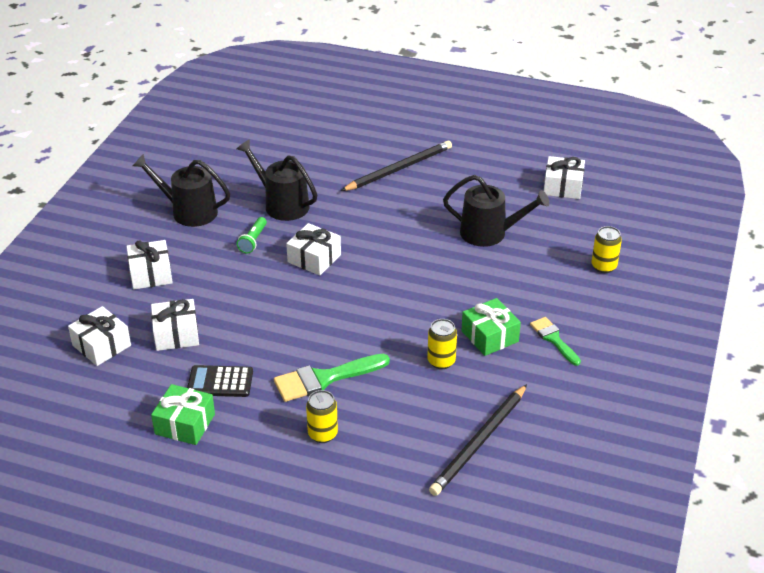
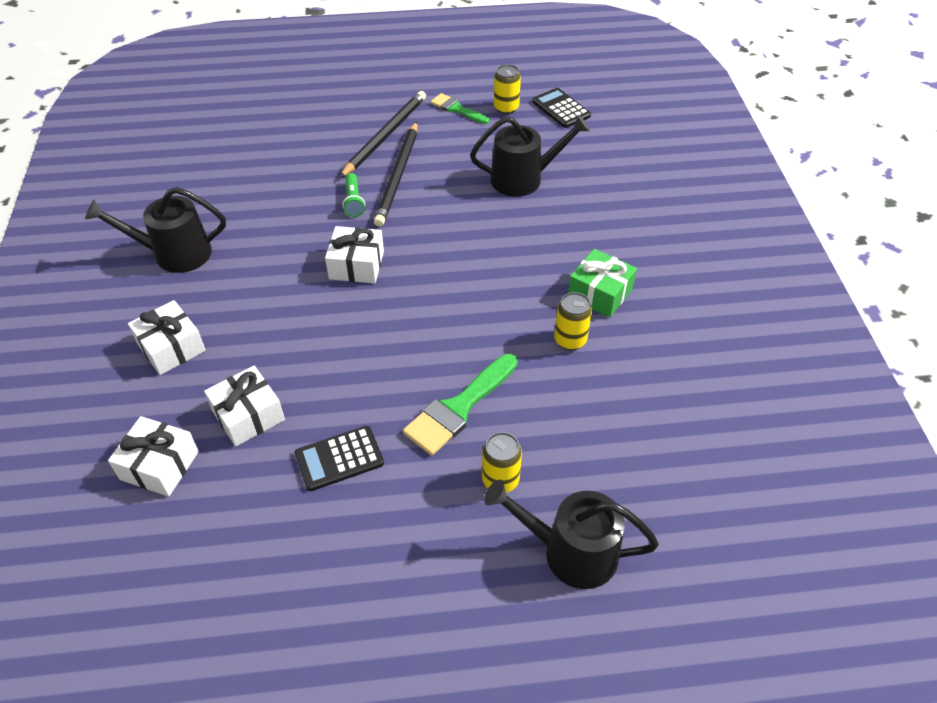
camera: 25 degrees left, 10 degrees up
(185, 424) = (329, 533): green gift -> none
(253, 241) = (273, 266): green flashlight -> green flashlight (353, 201)
(282, 204) = (281, 212): black watering can -> black watering can (571, 552)
(479, 442) = (672, 422): black pencil -> black pencil (398, 176)
(554, 339) = (664, 274): green brush -> green brush (457, 109)
(563, 187) = (561, 109): white gift -> black calculator
(603, 266) = (656, 180): yellow can -> yellow can (506, 108)

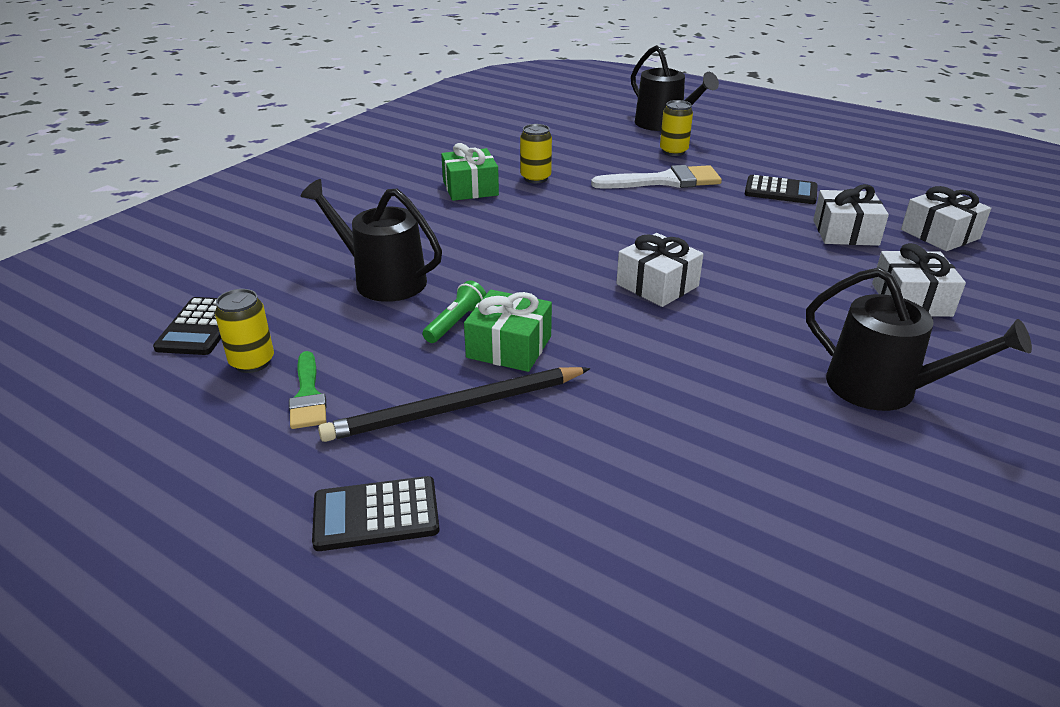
camera: 140 degrees left, 15 degrees down
(353, 201) = (596, 344): green flashlight -> green flashlight (456, 323)
(365, 89) = (376, 514): none -> black calculator
(398, 176) = (509, 347): black pencil -> green gift
(458, 408) = (665, 181): green brush -> white brush

